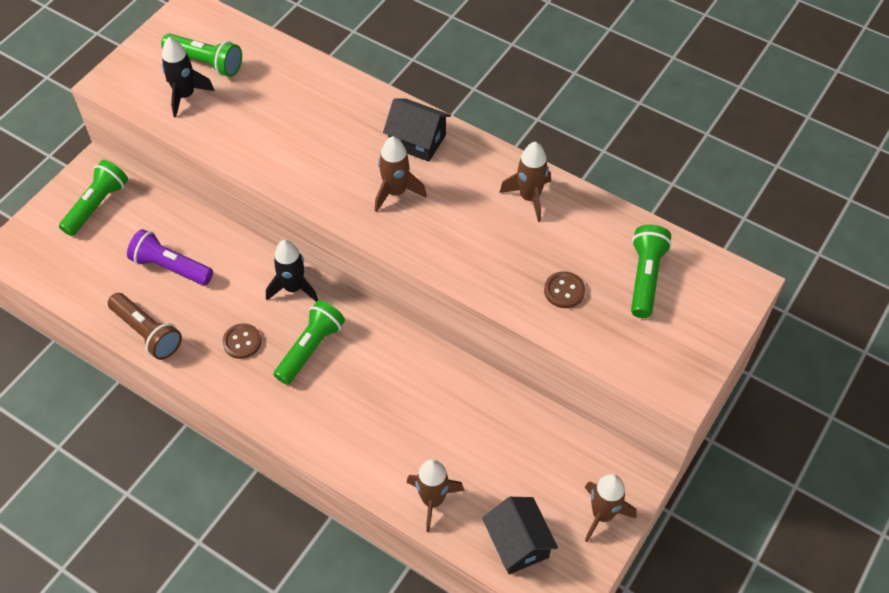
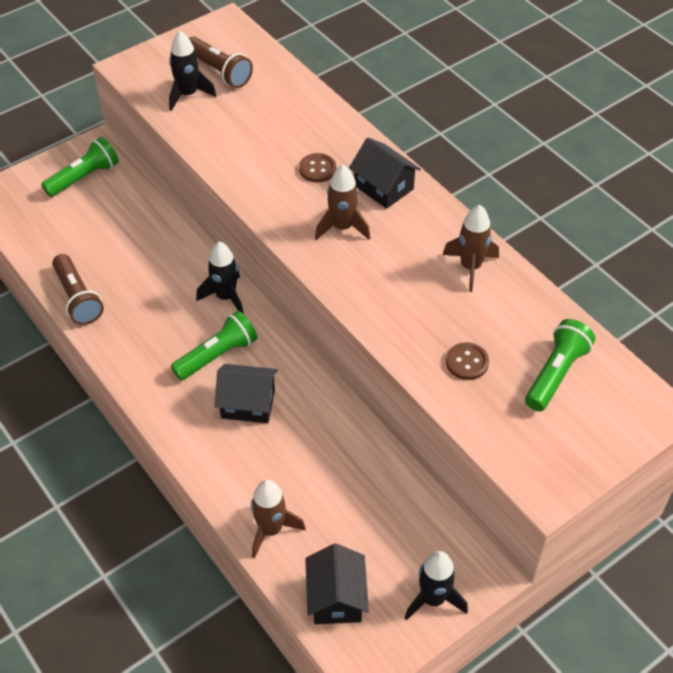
camera: 20 degrees right, 5 degrees down
(170, 267) = (124, 248): purple flashlight -> none
(206, 62) = (219, 71): green flashlight -> brown flashlight
(242, 342) = (158, 331): brown button -> brown button (317, 169)
(360, 387) = (248, 404): none -> black house
(602, 515) = (433, 599): brown rocket -> black rocket

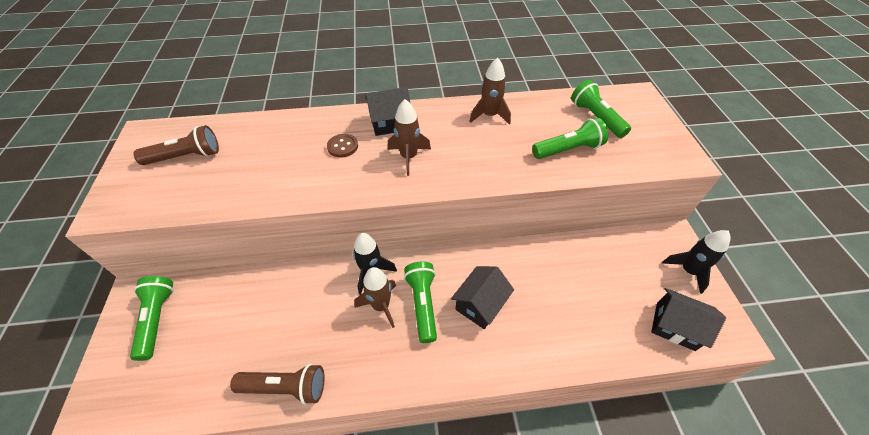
camera: 60 degrees left, 0 degrees up
(188, 95) = (186, 185): black rocket -> none
(271, 530) = (603, 342): brown rocket -> brown rocket (381, 306)
(467, 362) = (568, 149): brown button -> green flashlight

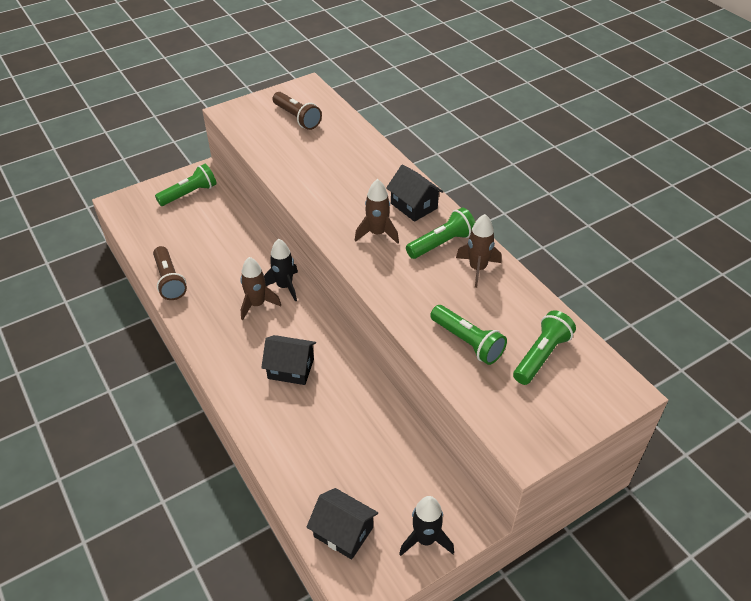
camera: 65 degrees right, 5 degrees down
(342, 146) = (363, 190): brown button -> none
(422, 304) = (271, 330): green flashlight -> green flashlight (441, 243)
(675, 326) = (343, 532): black house -> black house turned 60 degrees counterclockwise

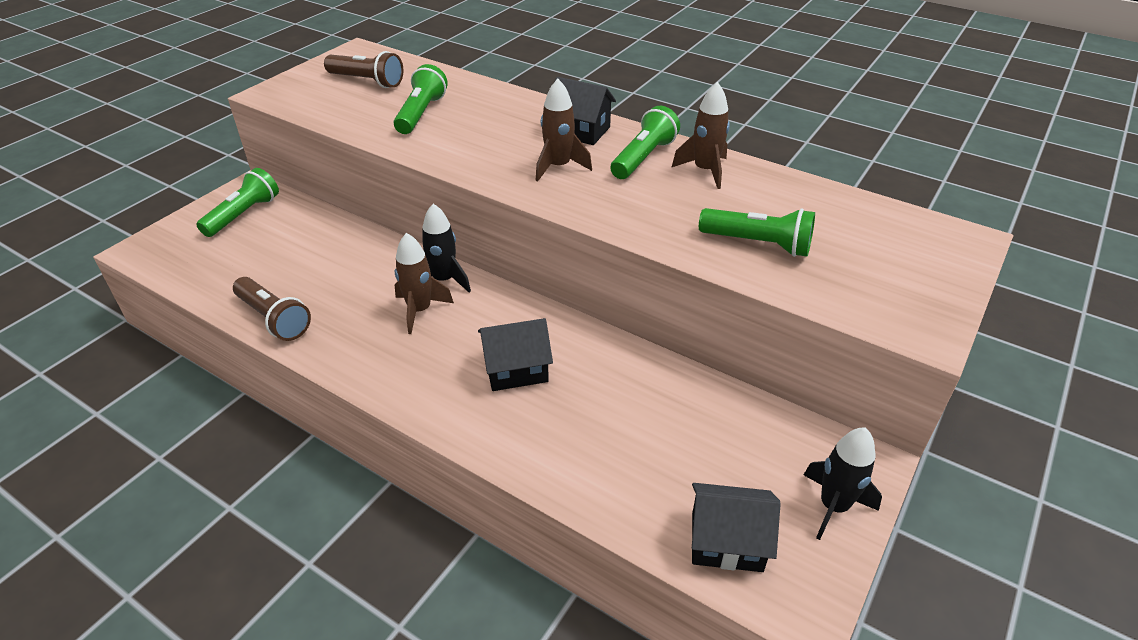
camera: 25 degrees left, 5 degrees down
(541, 355) = (850, 232): green flashlight -> green flashlight (421, 113)

